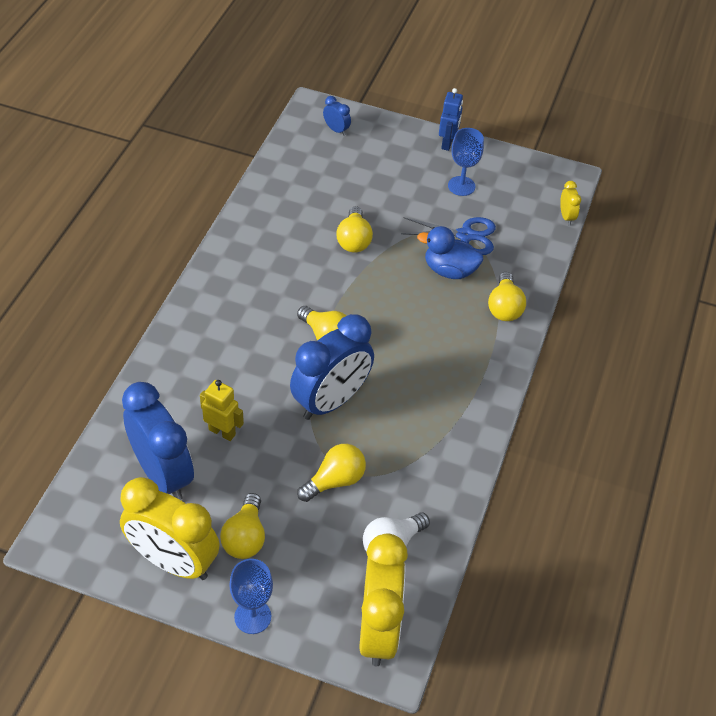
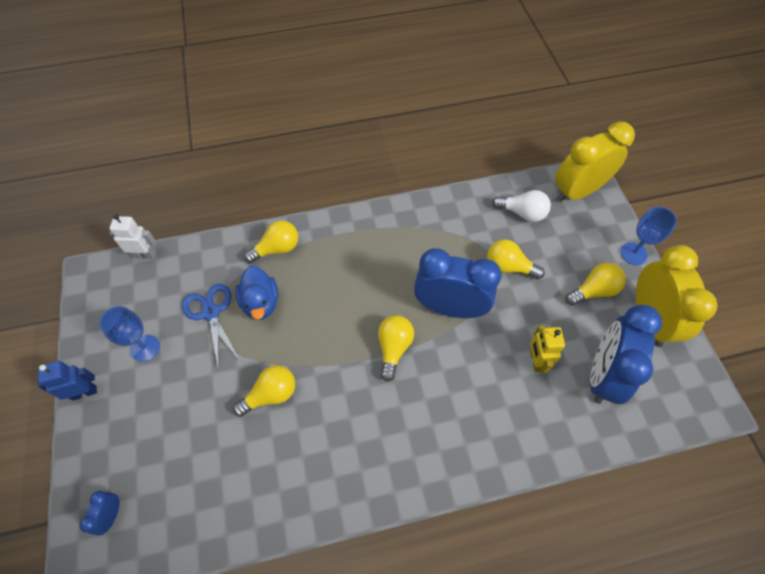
camera: 120 degrees left, 10 degrees up
(566, 217) = (144, 254): yellow clock -> white robot

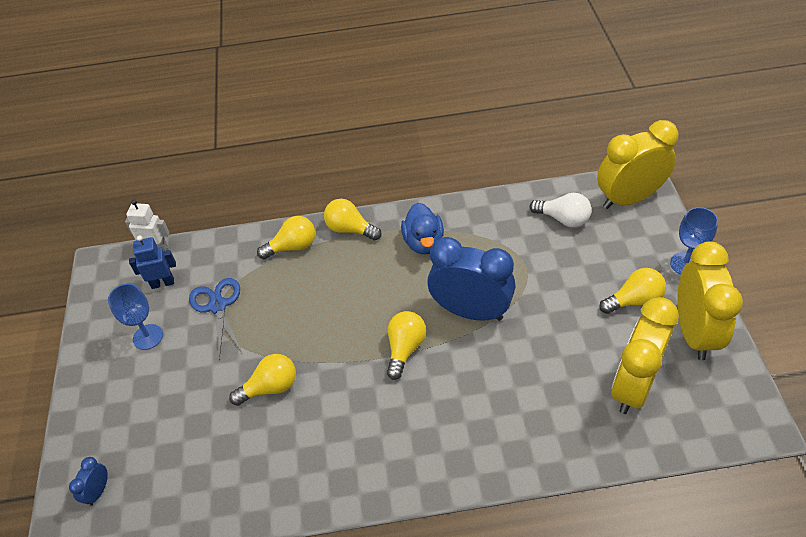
camera: 10 degrees right, 10 degrees down
(84, 392) = (83, 375): blue robot -> blue robot (162, 283)
(261, 303) = (270, 299): blue duck -> blue duck (423, 242)
(508, 267) = (541, 273): yellow light bulb -> yellow light bulb (350, 229)
(536, 361) = (559, 368): yellow robot -> none
(602, 375) = (633, 386): blue clock -> yellow clock

